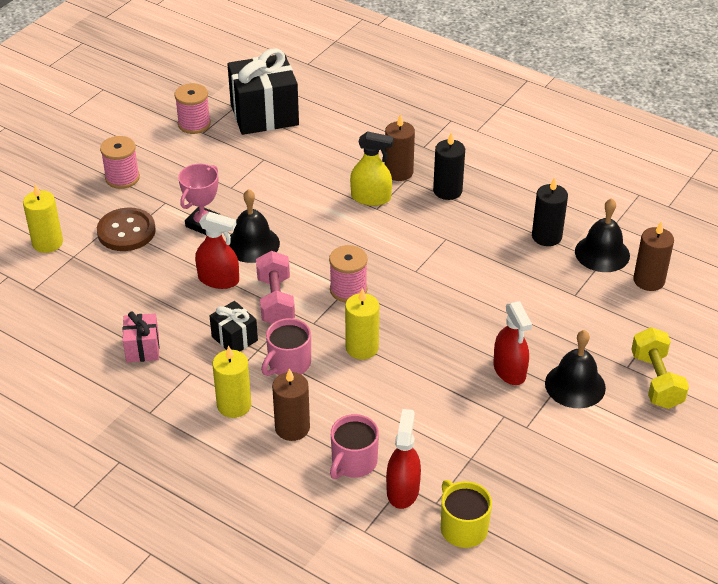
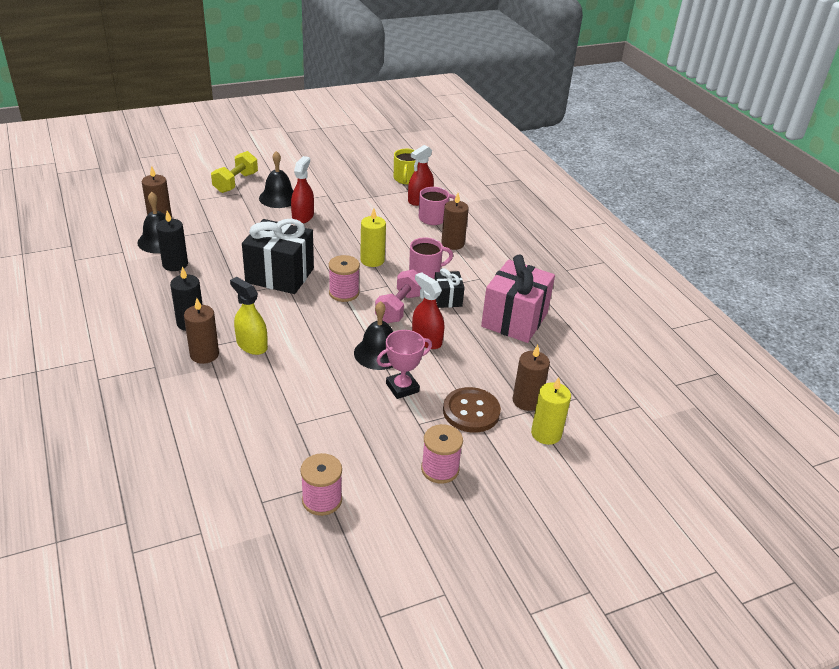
camera: 150 degrees left, 5 degrees down
(80, 264) = (526, 401): none -> brown candle
(142, 348) = (514, 320): pink gift -> pink gift, size x1.98
(234, 405) = (477, 266): yellow candle -> none
(264, 115) = (244, 474): black gift -> black gift (280, 275)

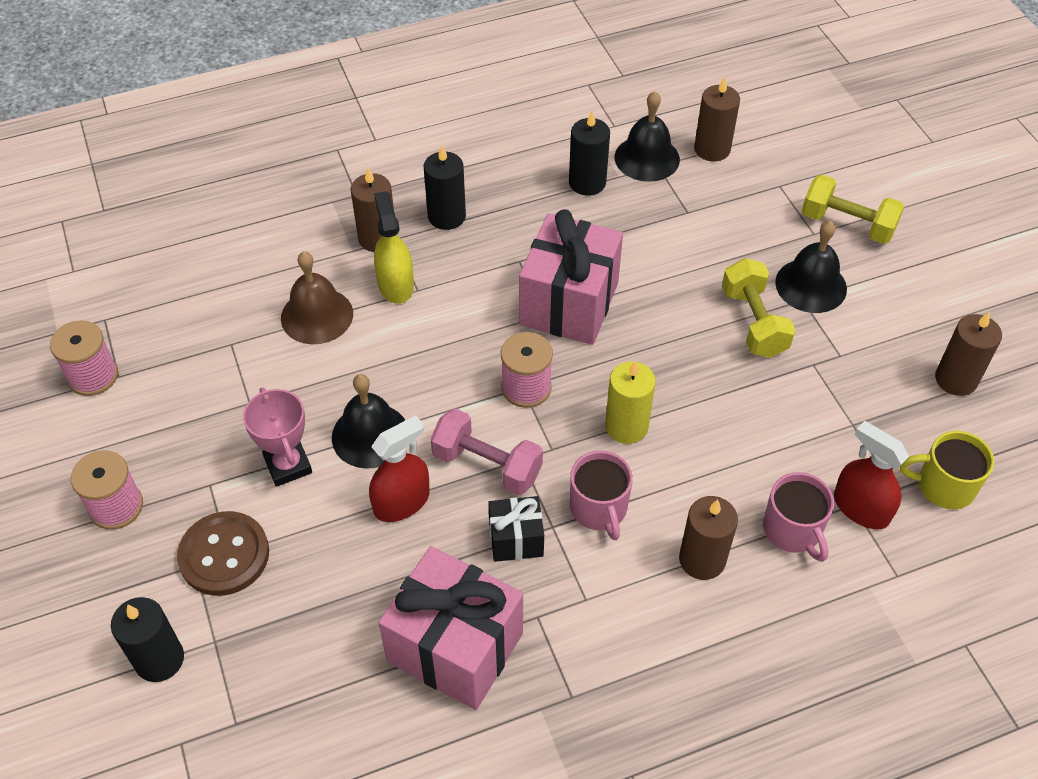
camera: 95 degrees right, 15 degrees up
(252, 345) = (395, 285): yellow spray bottle -> yellow spray bottle turned 60 degrees counterclockwise
(275, 381) = (317, 315): none -> brown bell
(280, 275) = (569, 303): black gift -> pink gift
(303, 216) = (753, 322): red spray bottle -> yellow dumbbell
(526, 401) = (238, 640): brown candle -> brown candle (956, 379)
(546, 434) = (159, 659): yellow candle -> black candle

